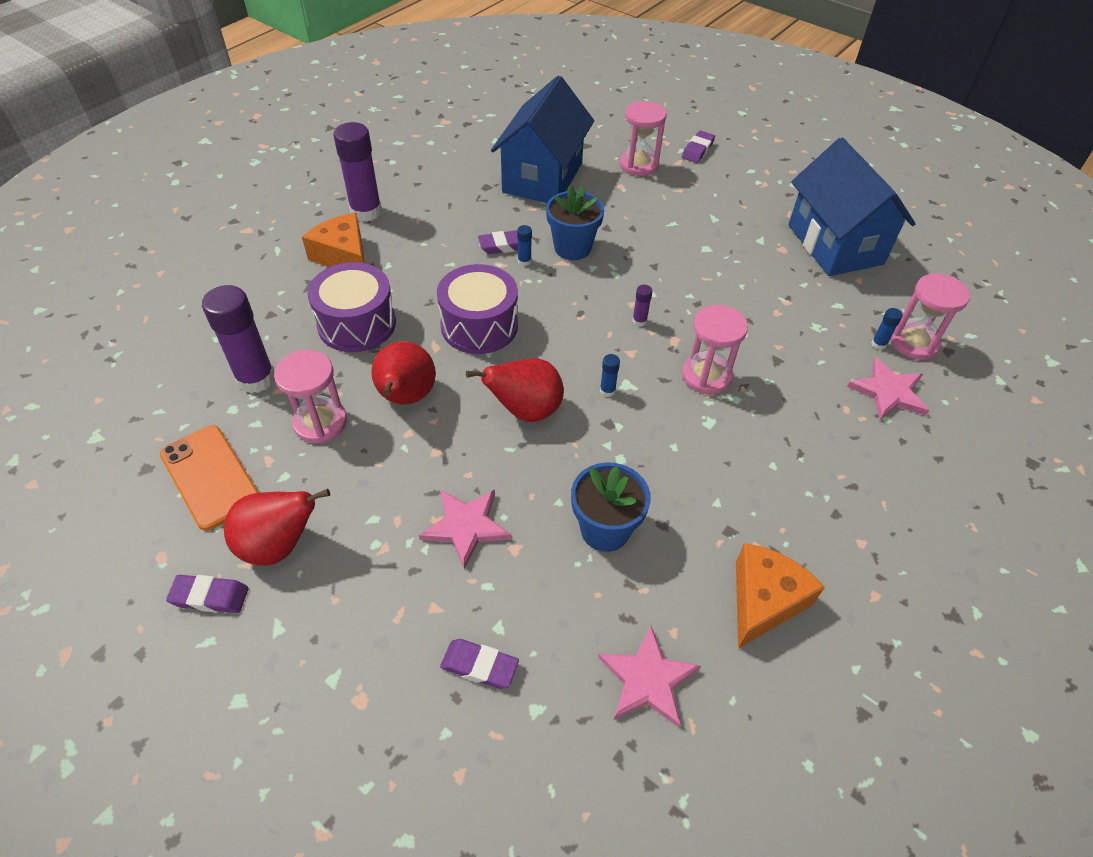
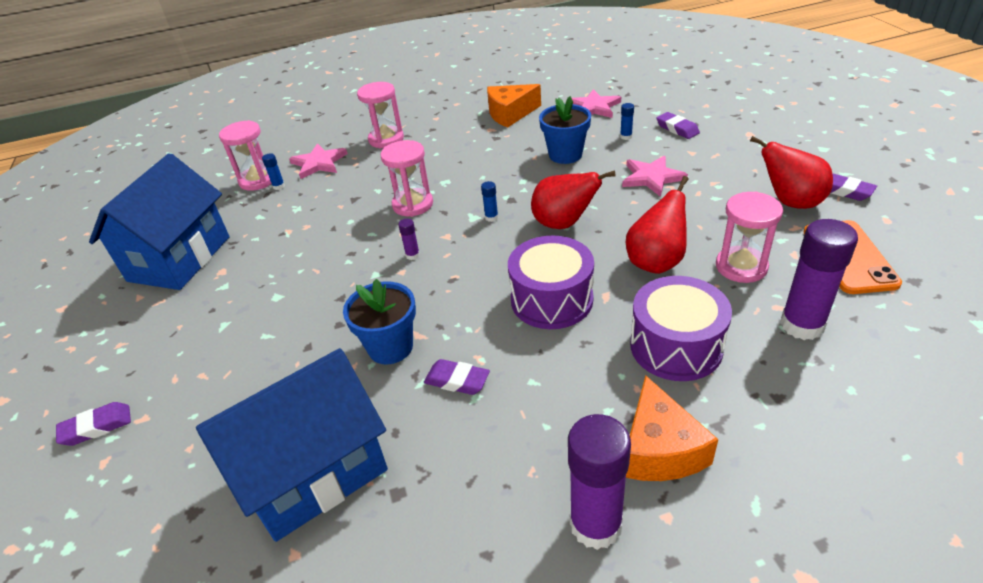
camera: 140 degrees left, 10 degrees down
(524, 261) = (453, 351): blue glue stick -> blue glue stick (626, 137)
(639, 165) = (186, 435): pink hourglass -> pink hourglass (386, 139)

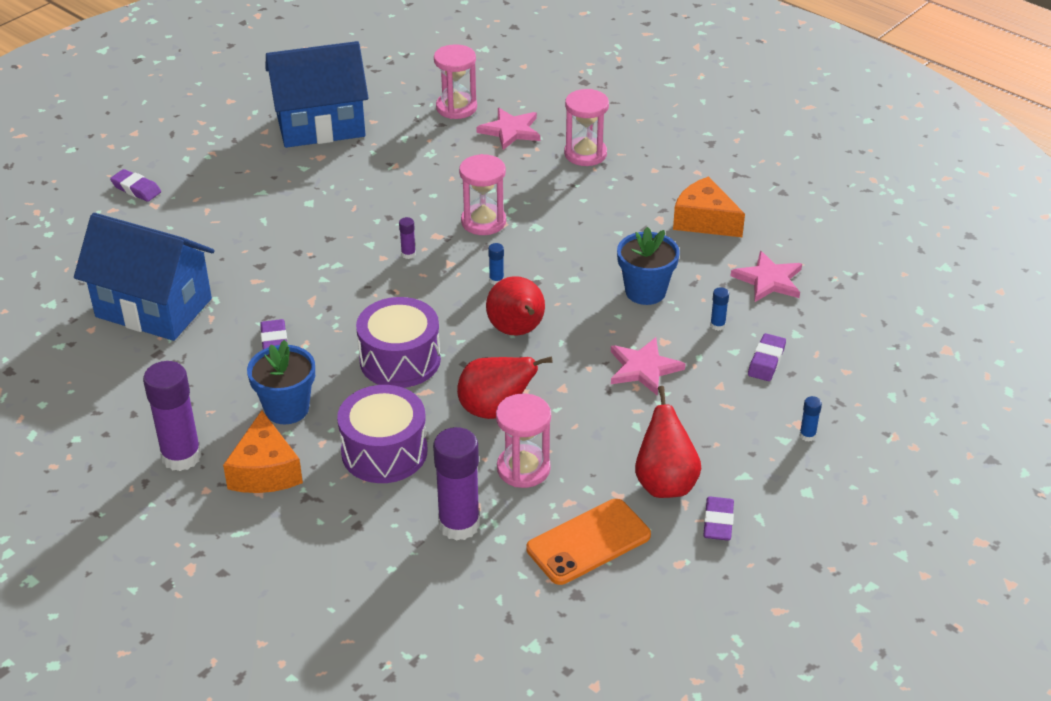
camera: 55 degrees right, 0 degrees up
(279, 186) = (455, 125): blue glue stick -> blue glue stick (807, 435)
(390, 347) = (289, 291): blue flower pot -> blue flower pot (287, 409)
(660, 449) = (265, 471): orange cheese -> orange cheese turned 60 degrees counterclockwise

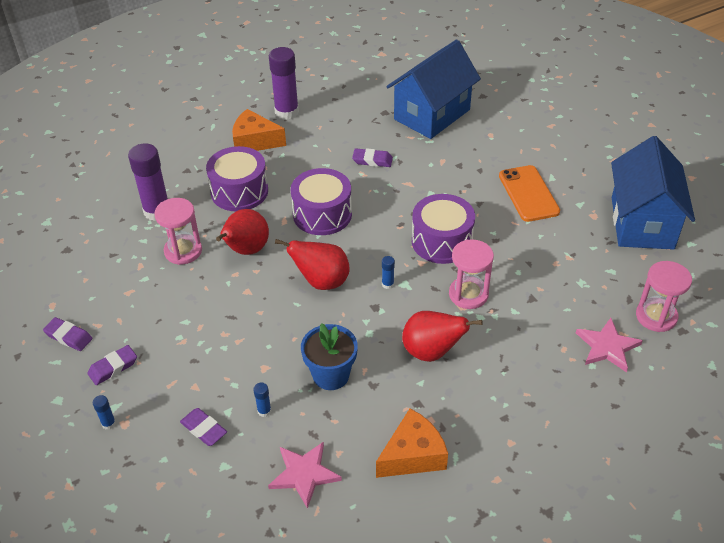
camera: 110 degrees right, 5 degrees up
(136, 189) = (573, 119): purple eraser -> purple eraser (113, 367)
(287, 409) = (303, 157): blue flower pot -> none
(408, 254) = (442, 241): purple glue stick -> purple drum
(585, 154) = (553, 393): pink hourglass -> none
(588, 542) = (101, 266): orange phone -> orange phone (528, 194)
(643, 368) = (240, 344): pink star -> none
(665, 483) = (122, 319): red pear -> red pear (432, 352)

